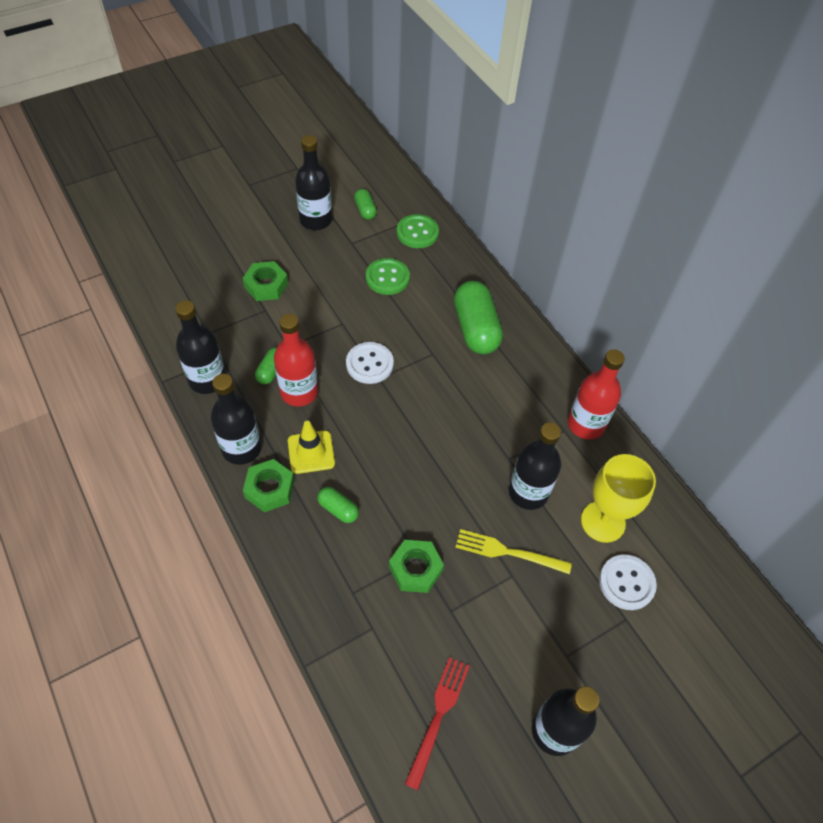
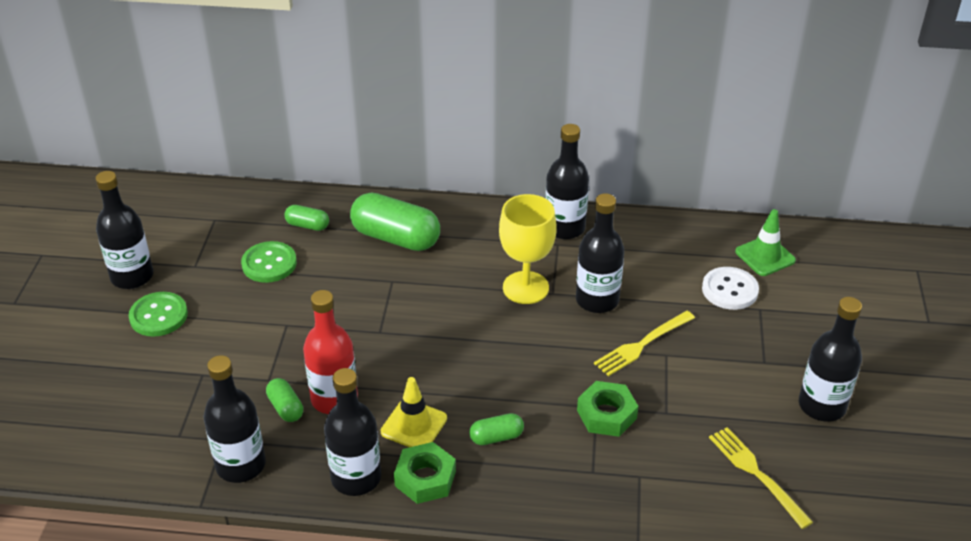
camera: 50 degrees left, 15 degrees down
(266, 285) = (171, 357): green nut -> none
(365, 210) = (165, 234): green capsule -> green capsule (307, 225)
(369, 364) = (357, 330): white button -> none
(417, 233) = (240, 214): green button -> green button (158, 316)
(438, 715) = (756, 473): red fork -> yellow fork
(586, 424) = (564, 228): red bottle -> black bottle
(603, 521) = (664, 271): yellow goblet -> yellow goblet (525, 288)
(693, 588) = (765, 256): none -> green traffic cone

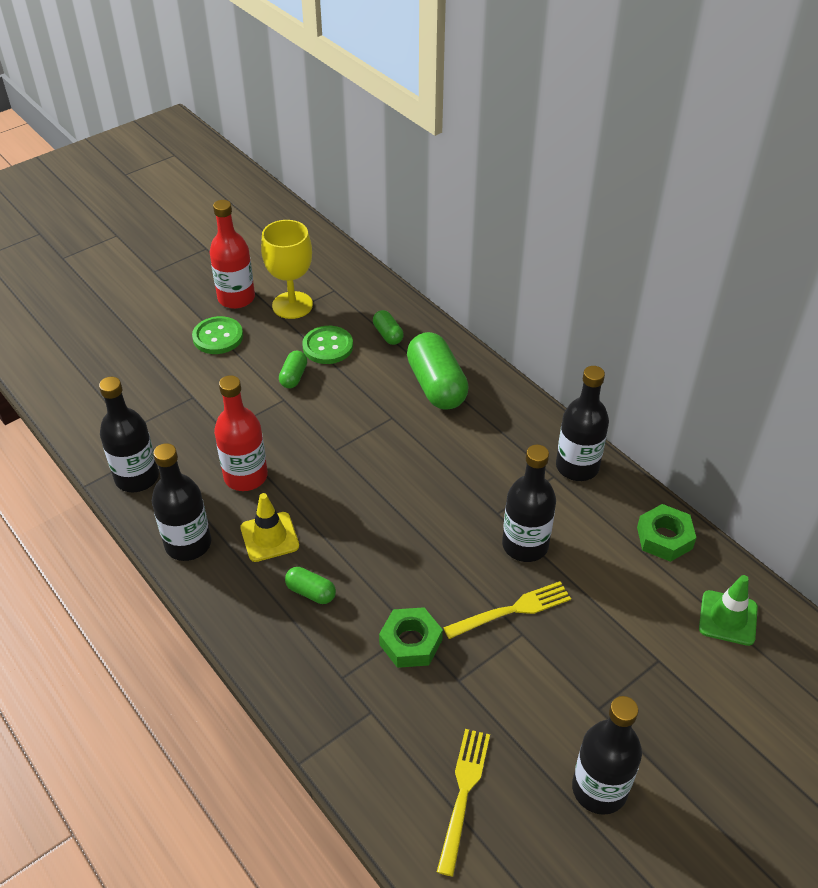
camera: 45 degrees right, 5 degrees up
(132, 276) = (236, 298): black bottle -> red bottle
(285, 408) = (210, 459): green capsule -> green capsule (294, 376)
(425, 478) = (227, 582): green nut -> green nut (664, 538)
(525, 288) = (482, 493): yellow goblet -> yellow goblet (292, 305)
(642, 345) = (512, 610): yellow fork -> yellow fork turned 150 degrees clockwise
(729, 290) = (652, 623): white button -> none

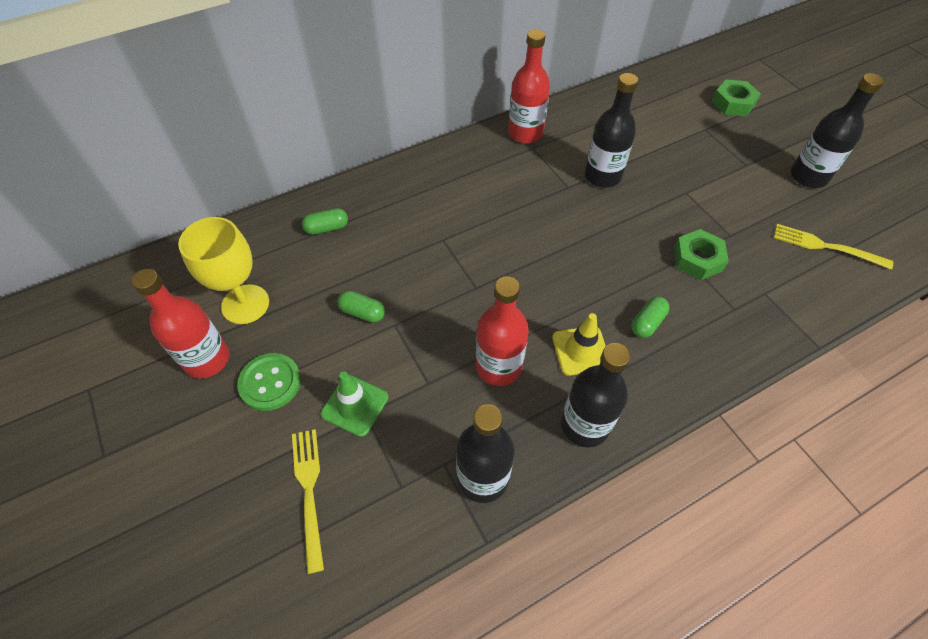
camera: 80 degrees left, 10 degrees up
(328, 346) = (326, 278): green button -> none
(436, 385) = (410, 202): green capsule -> none
(512, 610) = (665, 194): yellow fork -> yellow fork (309, 491)
(577, 466) = (525, 133): black bottle -> red bottle
(664, 538) = (600, 104): green nut -> green nut (733, 103)
(728, 618) = (670, 91): green traffic cone -> green traffic cone (355, 405)

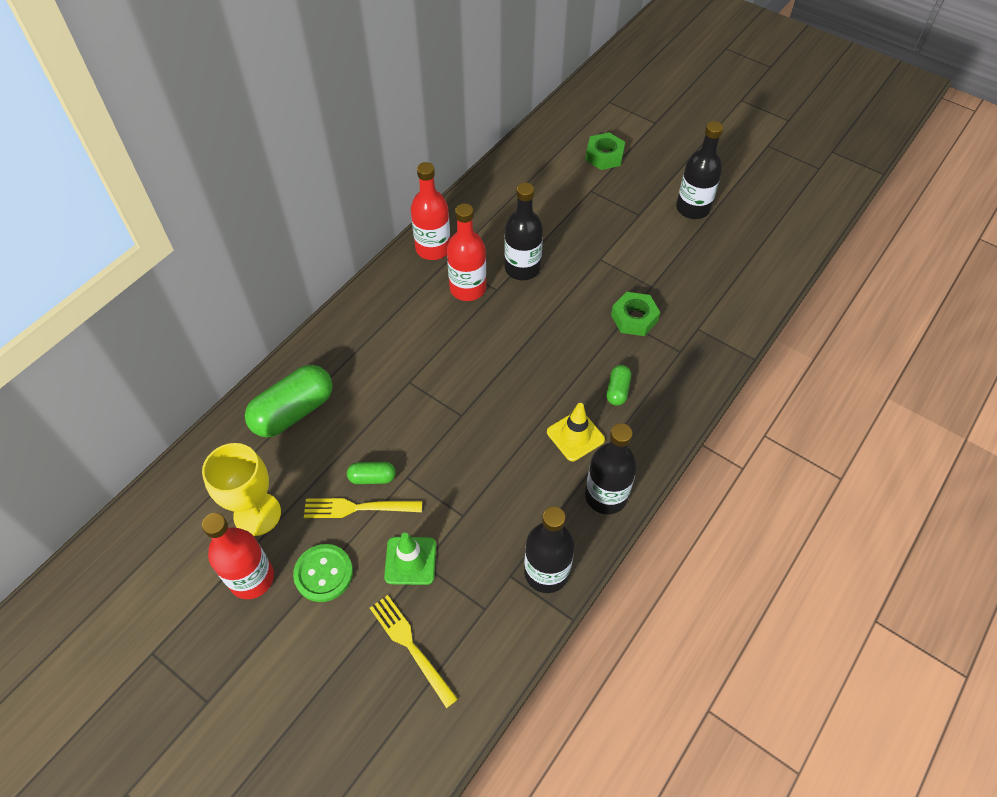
camera: 25 degrees left, 0 degrees up
(327, 228) = (293, 411): green capsule -> green capsule, size x2.03
(498, 366) = (515, 477): red bottle -> red bottle (468, 288)
(825, 246) = (728, 269): yellow fork -> yellow fork (357, 508)

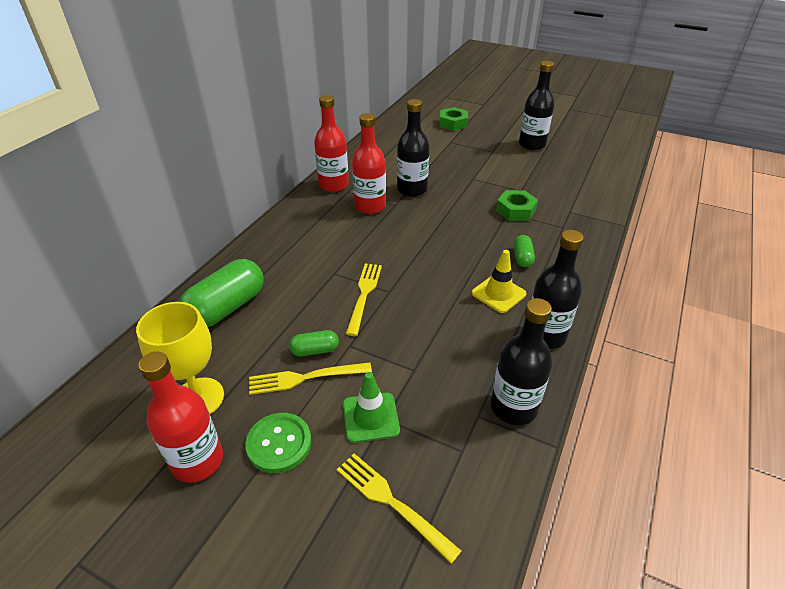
camera: 10 degrees left, 15 degrees down
(434, 415) = (364, 294): none -> yellow fork

